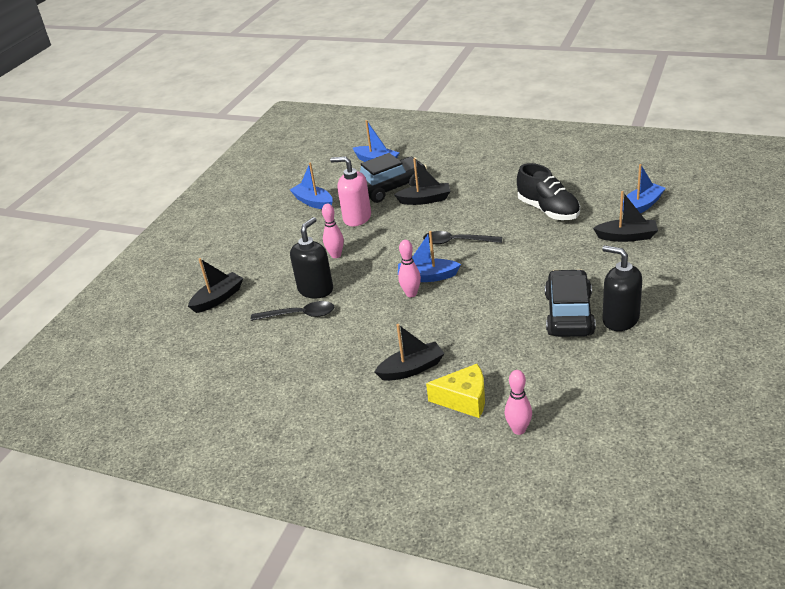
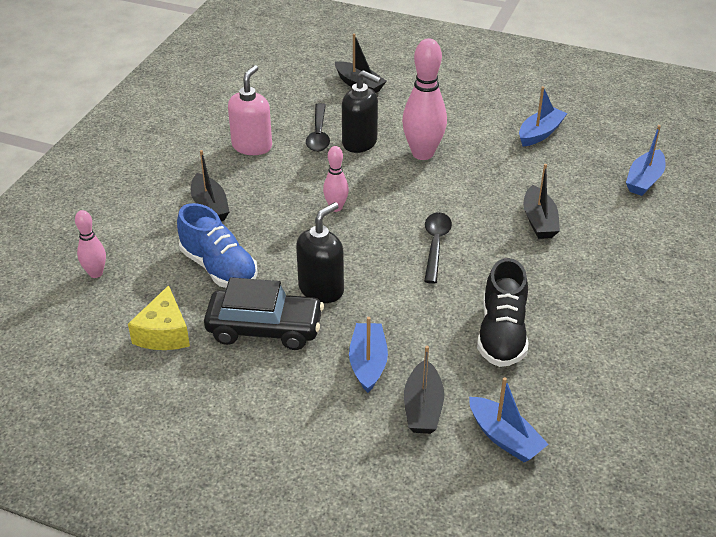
camera: 85 degrees right, 5 degrees up
(336, 255) = (422, 153): pink bowling pin -> pink bowling pin, size x1.84
(357, 218) = (500, 166): pink soap dispenser -> pink soap dispenser (252, 146)
(390, 188) = (571, 192): black car -> none
(427, 277) = (366, 220): blue boat -> blue boat (368, 363)
(464, 399) = (152, 240): yellow cheese -> yellow cheese (164, 333)
(499, 350) = (219, 268): none -> blue shoe
(548, 210) = (502, 334): black shoe -> black shoe turned 45 degrees counterclockwise
(620, 319) = (242, 372): black soap dispenser -> black soap dispenser (321, 289)

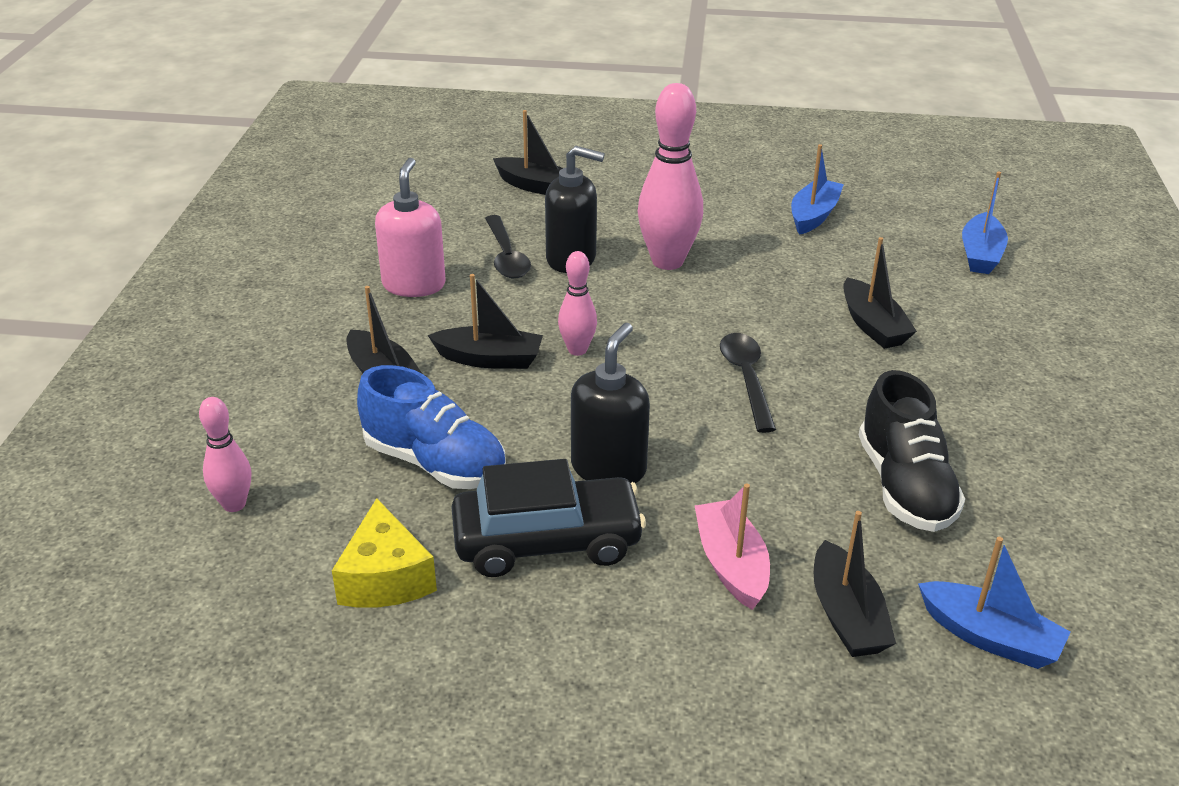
camera: 15 degrees left, 5 degrees down
(278, 205) = (489, 359): none -> black boat
(368, 363) = (731, 564): blue boat -> pink boat

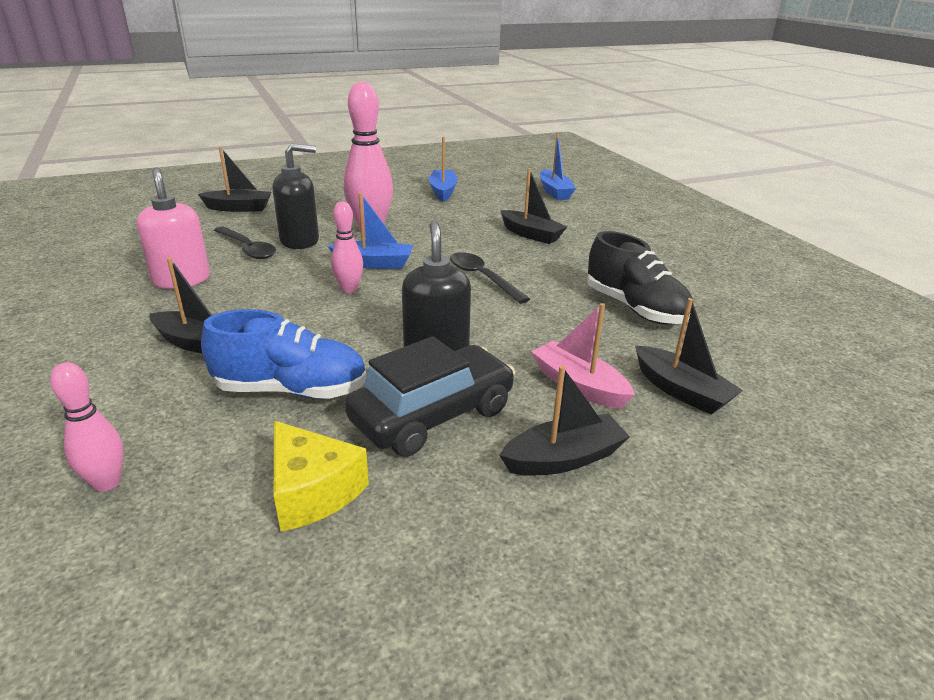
camera: 30 degrees left, 5 degrees down
(489, 359) = (284, 310): black boat -> black boat (564, 458)
(989, 637) = (770, 373): blue boat -> blue boat (374, 263)

